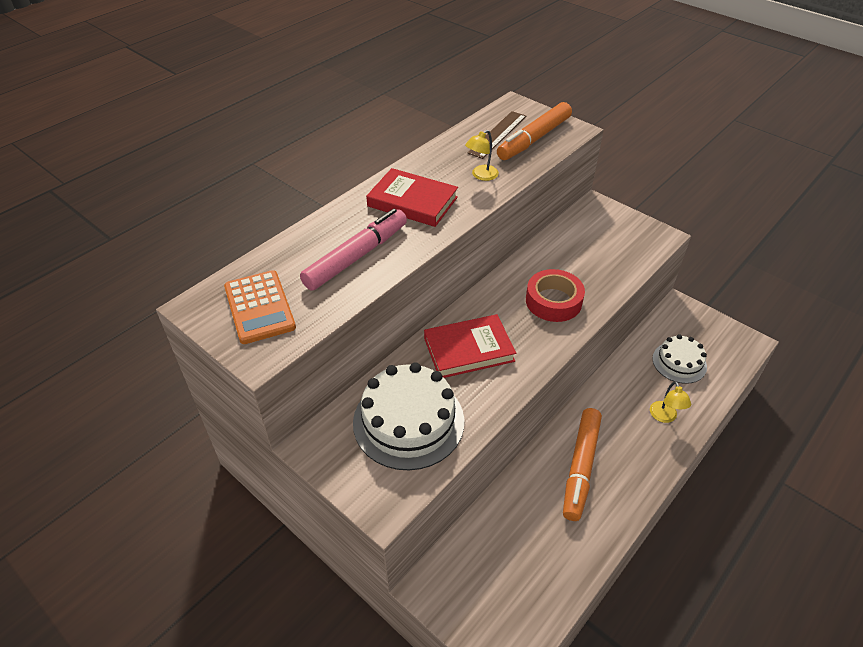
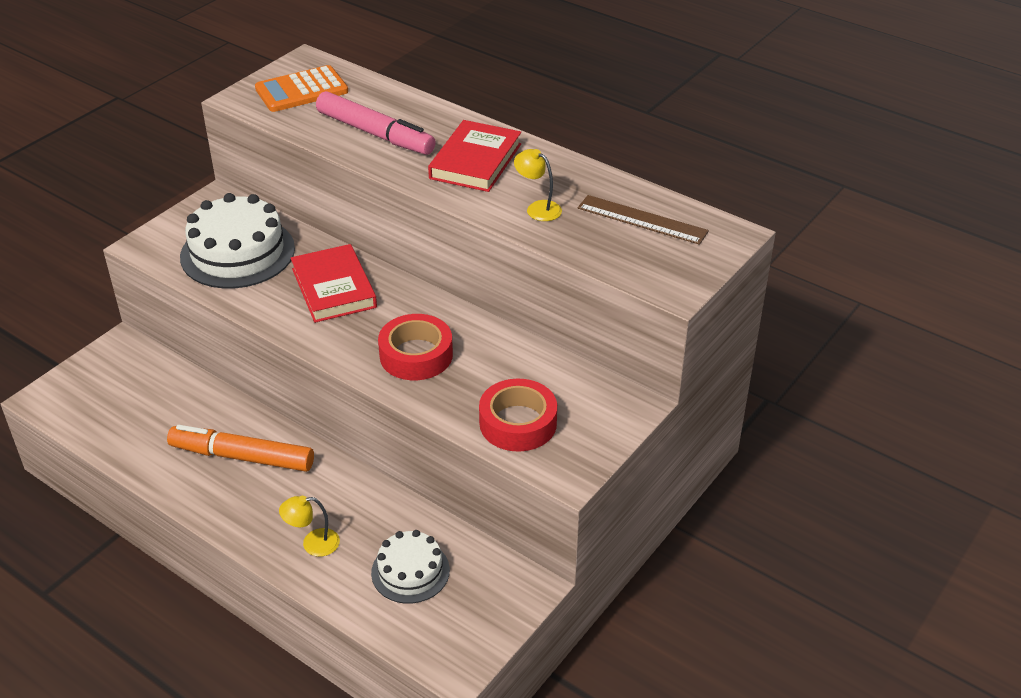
camera: 85 degrees right, 5 degrees down
(534, 139) = (638, 251): orange marker -> none
(620, 254) = (518, 423): none -> red tape

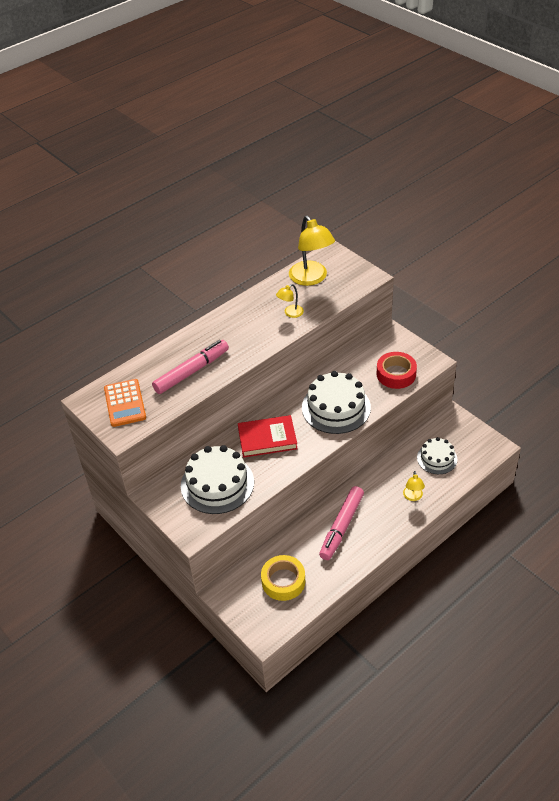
camera: 75 degrees left, 5 degrees up
(136, 404) = (283, 581): none -> yellow tape
(242, 457) = (341, 527): orange marker -> pink marker
(416, 355) = (336, 407): red tape -> white cake
(475, 161) = (237, 332): red book -> none
(642, 220) = (311, 278): brown ruler -> yellow lamp

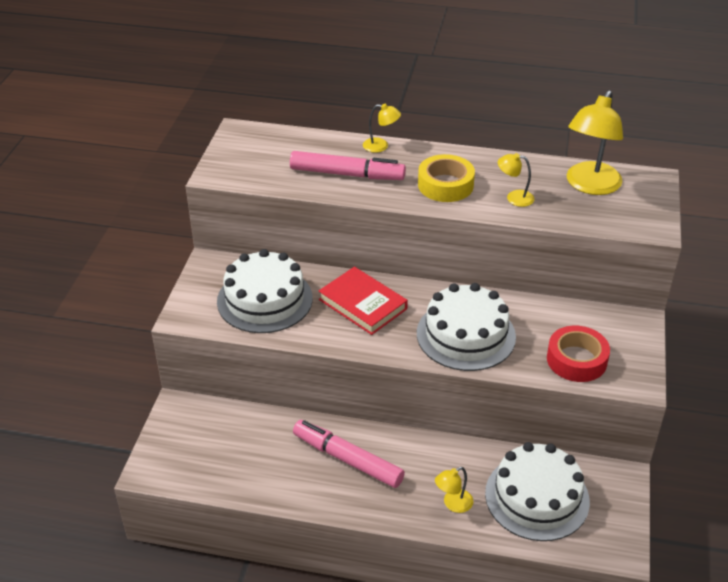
camera: 50 degrees right, 5 degrees down
(125, 403) = (258, 155): orange calculator -> none
(180, 341) = (381, 146): none -> yellow lamp
(283, 581) = (230, 449): yellow tape -> yellow tape (445, 185)
(341, 527) = (347, 459): pink marker -> pink marker turned 45 degrees clockwise
(437, 458) = (537, 497): white cake -> white cake, size x1.68

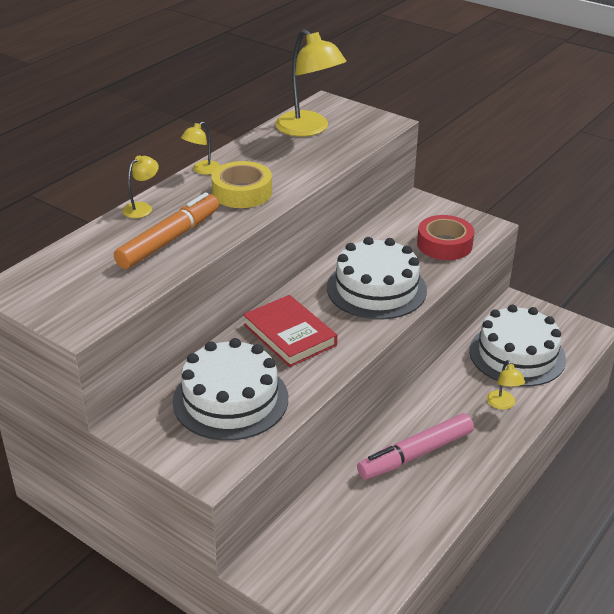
camera: 65 degrees left, 5 degrees down
(347, 174) = (169, 240): pink marker -> orange marker
(363, 304) = (289, 335): red book -> red book turned 75 degrees clockwise
(514, 197) = (293, 166): yellow lamp -> yellow lamp (202, 170)

